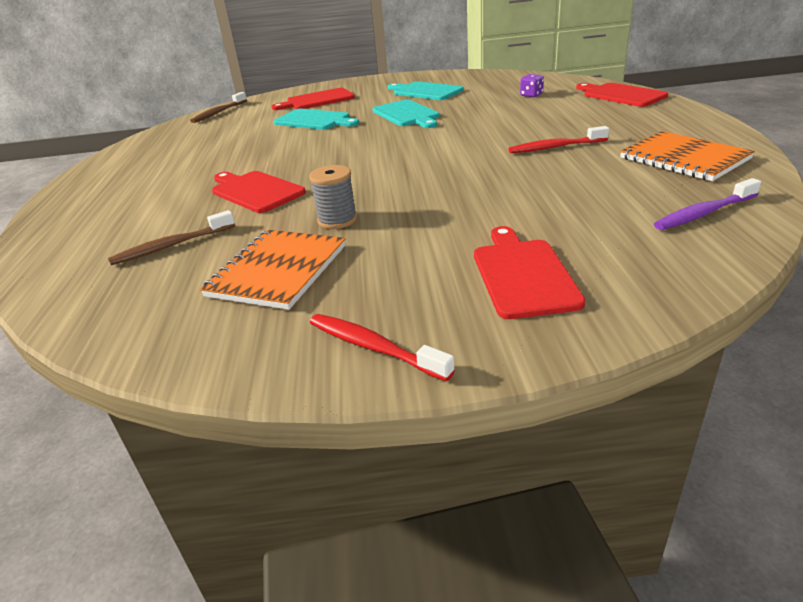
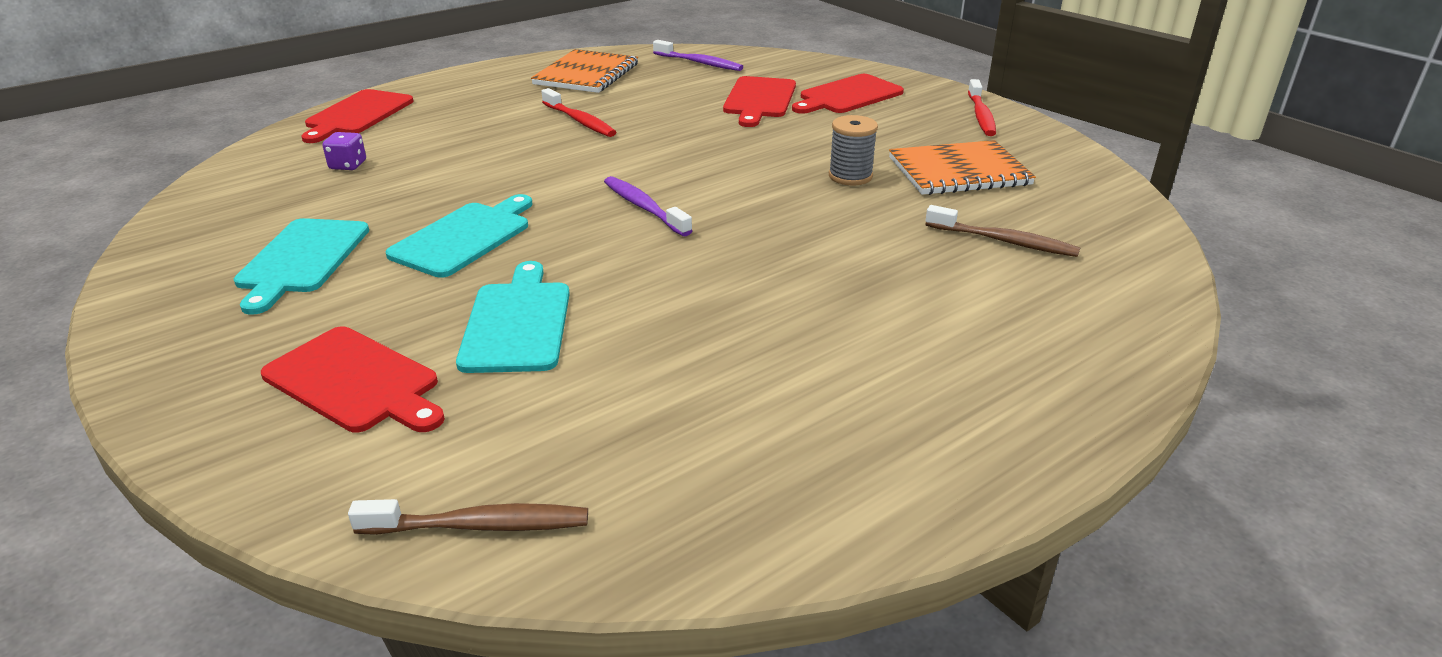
camera: 125 degrees left, 0 degrees up
(255, 191) = (840, 250): red cutting board -> red cutting board (759, 99)
(385, 151) = (644, 207): none -> purple toothbrush

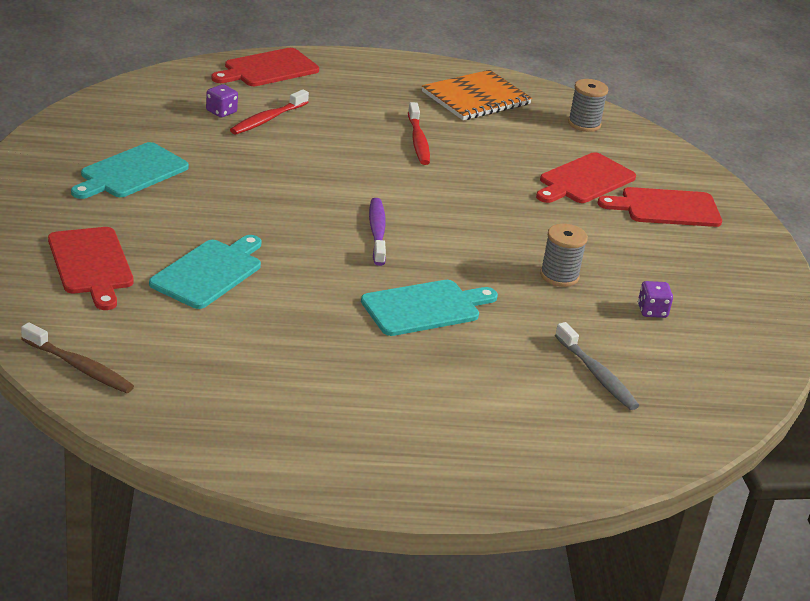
camera: 30 degrees right, 0 degrees up
(464, 237) = (238, 201): turquoise cutting board -> turquoise cutting board (425, 308)
(699, 63) = (584, 124): purple toothbrush -> grey spool
(959, 171) = (652, 311): orange notebook -> purple dice
(981, 116) = (754, 275): red toothbrush -> red toothbrush (267, 119)
(1004, 241) = (597, 375): brown toothbrush -> grey toothbrush

